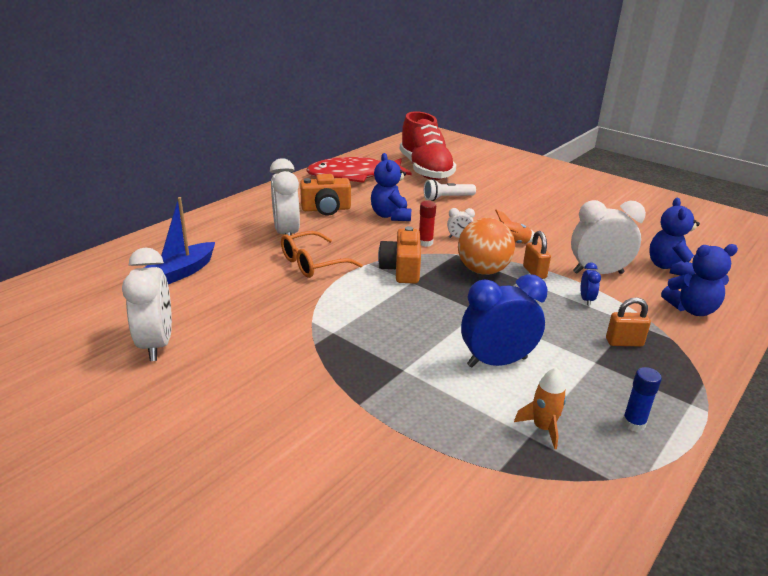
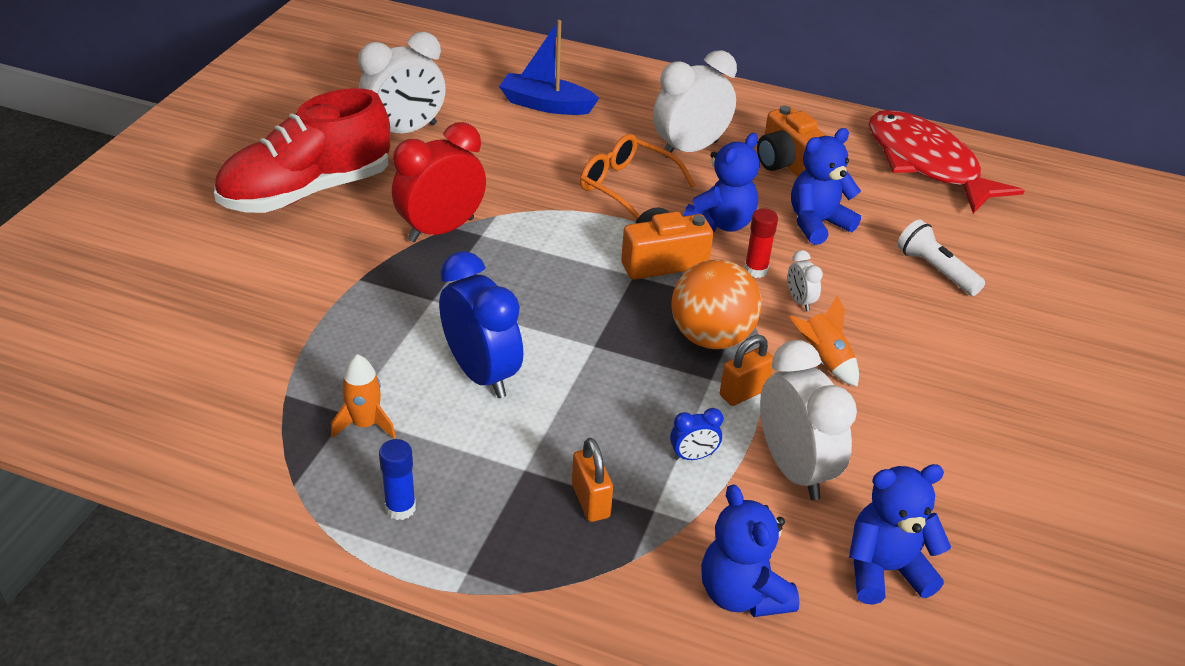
camera: 70 degrees right, 10 degrees up
(315, 350) = (441, 230): none -> red clock
(373, 242) = (721, 223): none -> blue teddy bear
(425, 170) = (1031, 230): red shoe -> red shoe (307, 191)

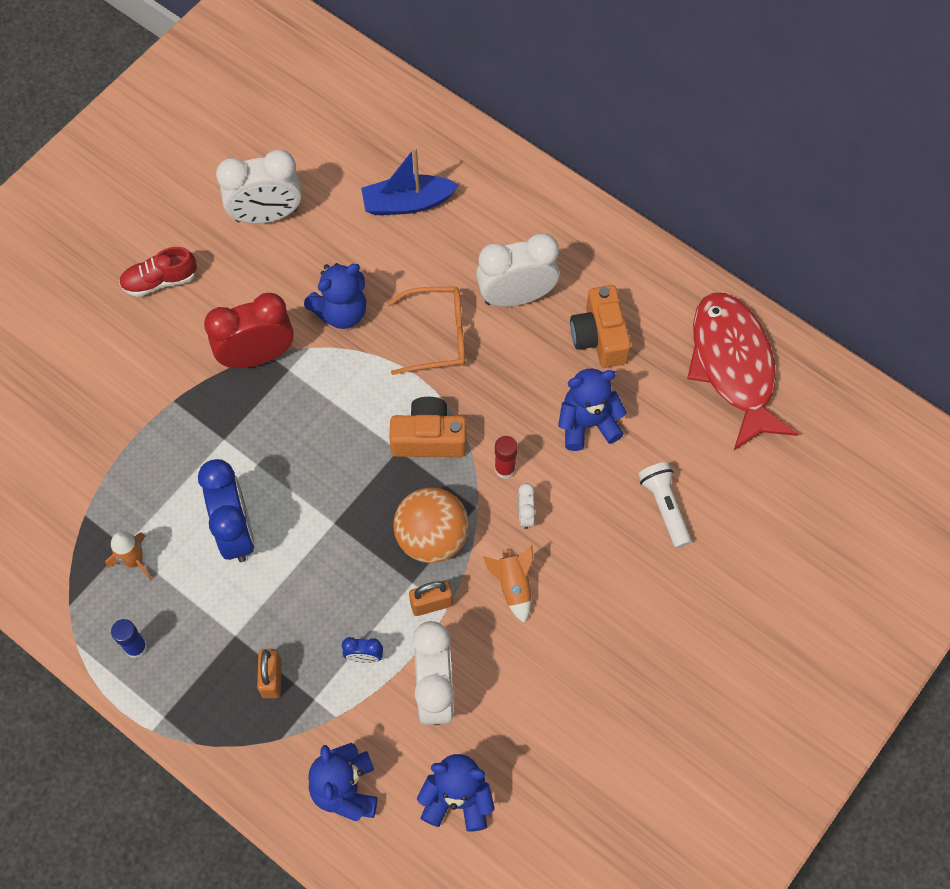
camera: 20 degrees right, 25 degrees up
(307, 191) = (160, 281): red shoe -> red shoe, size x0.49
(546, 105) = (407, 203): blue boat -> blue boat turned 45 degrees counterclockwise
(627, 186) = (437, 336): orange glasses -> orange glasses turned 120 degrees clockwise
(721, 223) = (501, 403): blue teddy bear -> blue teddy bear (341, 312)

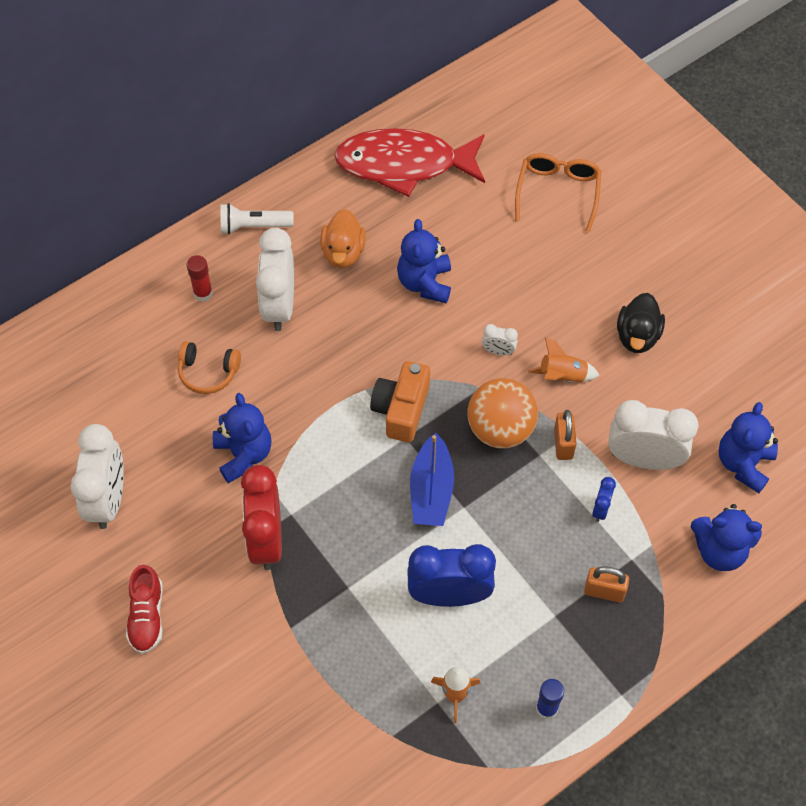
camera: 75 degrees left, 5 degrees down
(407, 203) = (144, 371): blue boat -> blue boat (431, 490)
(422, 256) = (208, 372): none -> orange headphones
(437, 336) = (298, 379): orange glasses -> orange glasses (558, 192)
(505, 469) = (450, 356): red glue stick -> red glue stick (203, 293)
(588, 655) = (637, 336): none -> black duck
(600, 337) = (343, 252): orange camera -> orange duck
(664, 507) = (519, 247): white flashlight -> white flashlight (253, 226)

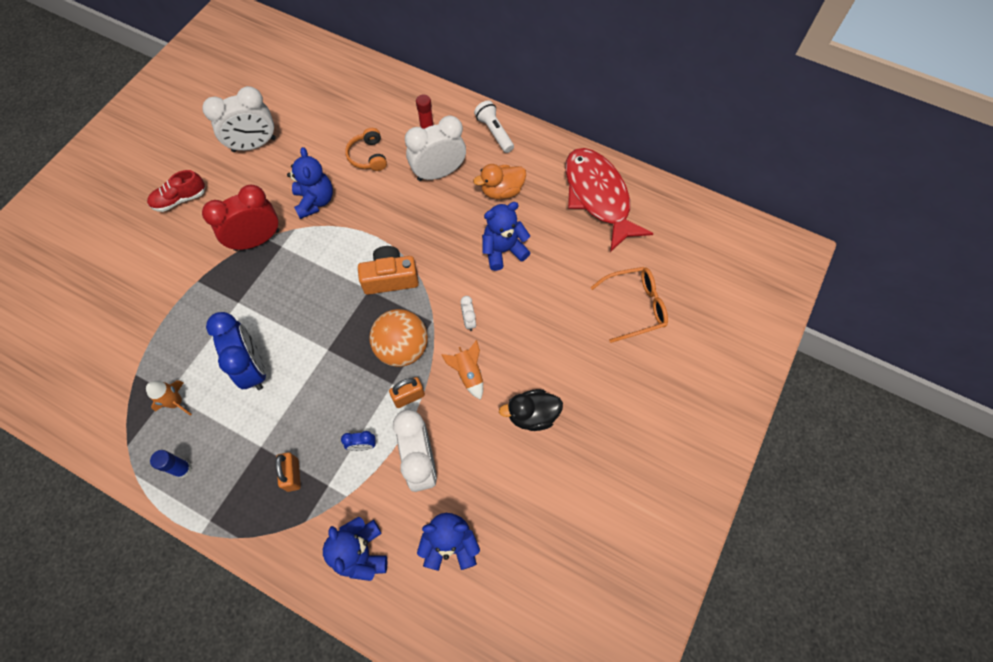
camera: 65 degrees right, 5 degrees up
(243, 455) = (315, 201): blue teddy bear -> blue teddy bear turned 60 degrees counterclockwise
(431, 490) = (333, 323): blue boat -> none

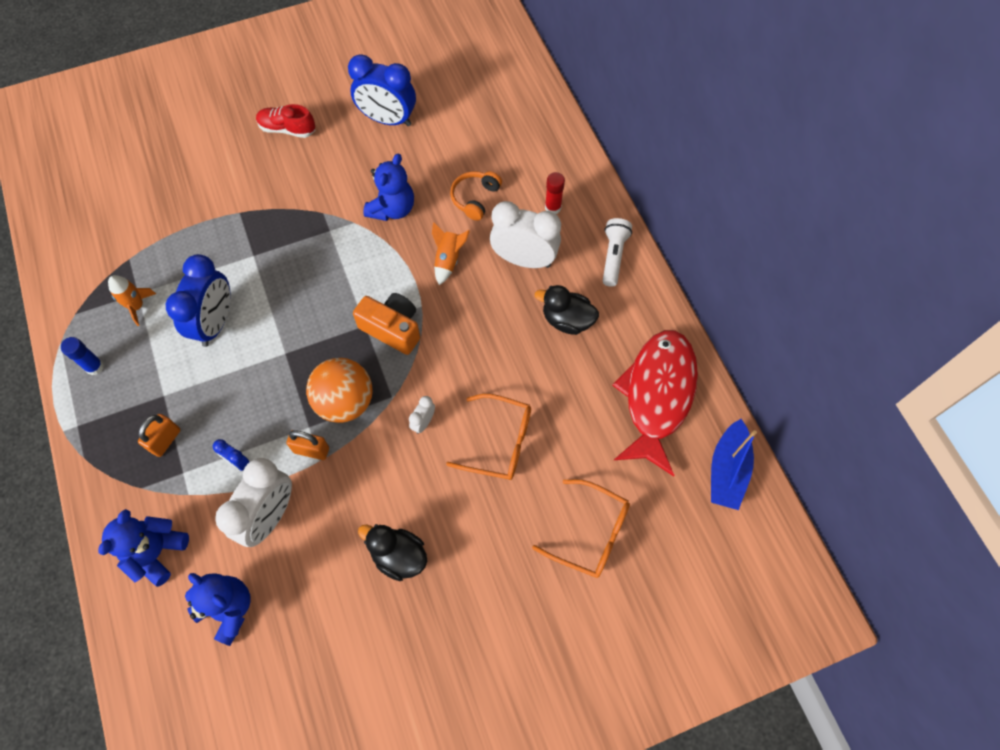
camera: 40 degrees right, 0 degrees up
(254, 145) = (387, 120): white clock -> blue clock
(257, 240) = (315, 210): red clock -> none
(468, 374) = (378, 471): orange rocket -> orange rocket (448, 260)
(502, 191) = (567, 320): orange duck -> black duck
(503, 250) = (515, 379): blue teddy bear -> none
(529, 296) = (499, 442): none -> orange glasses
(677, 210) = (727, 470): none -> blue boat

